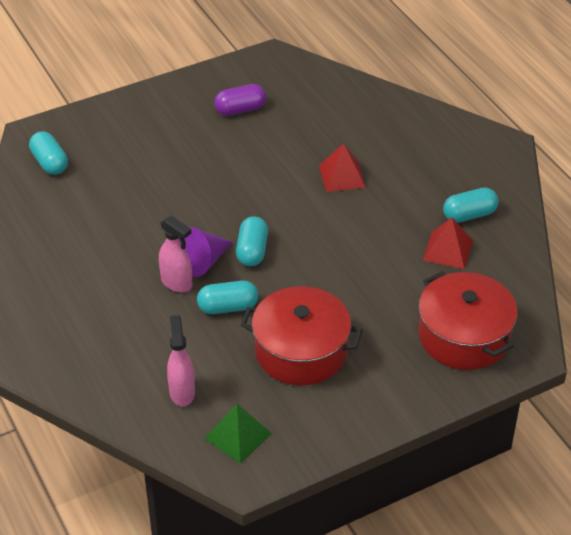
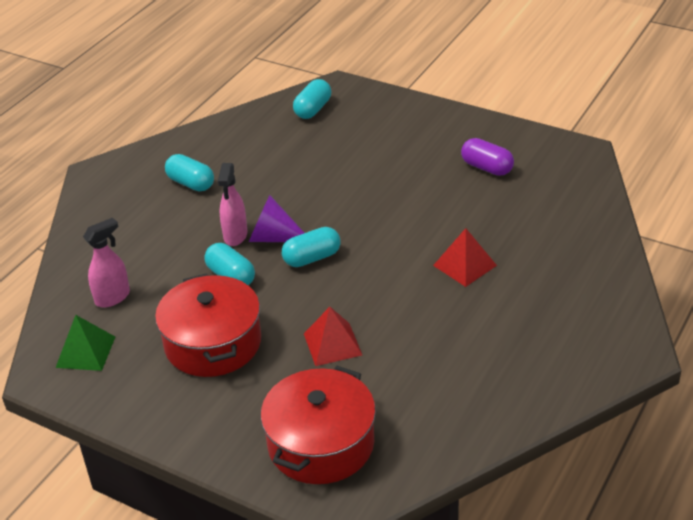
camera: 60 degrees right, 5 degrees down
(447, 250) = (433, 379): red pyramid -> red pyramid (332, 344)
(469, 215) = (499, 373): turquoise capsule -> turquoise capsule (191, 183)

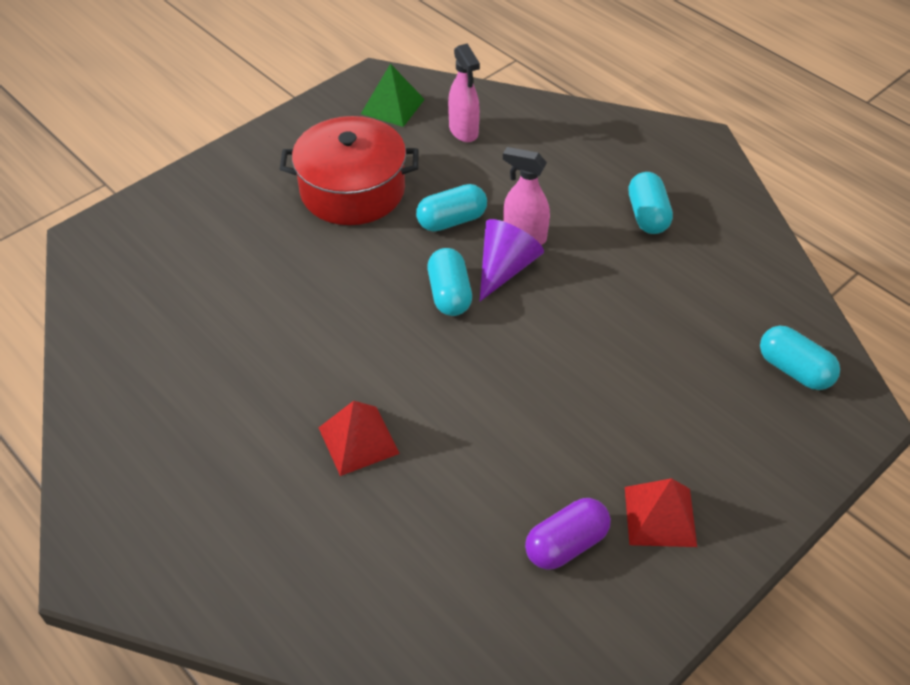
camera: 105 degrees right, 10 degrees up
(191, 183) = (647, 215): turquoise capsule -> turquoise capsule turned 60 degrees counterclockwise
(321, 444) = (166, 240): red pot -> none
(332, 344) = (295, 279): red pyramid -> red pyramid (660, 516)

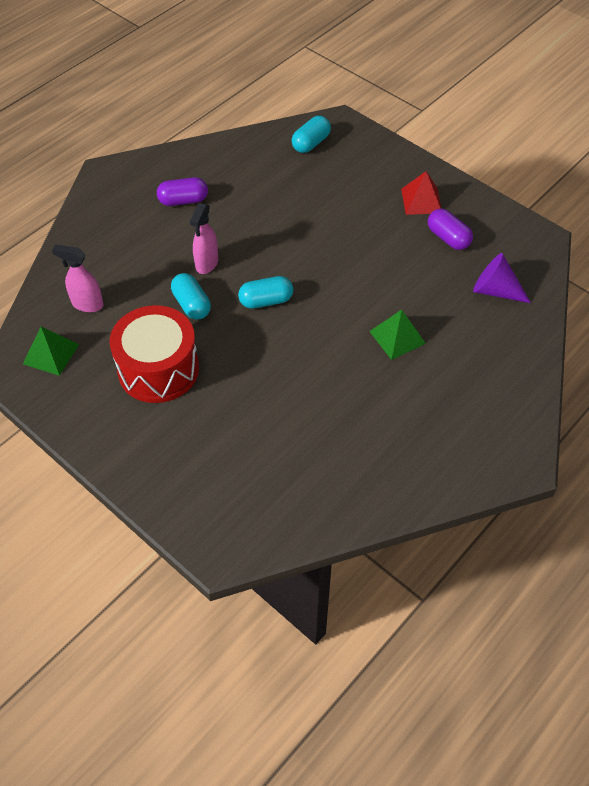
camera: 95 degrees left, 5 degrees up
(352, 190) = (158, 369): red pot -> red drum
(358, 440) = (397, 337): red pyramid -> green pyramid
(463, 131) = (87, 304): pink spray bottle -> pink spray bottle turned 135 degrees counterclockwise
(505, 268) = (239, 272): purple cone -> purple cone (495, 290)
(647, 215) = (183, 200): turquoise capsule -> purple capsule

